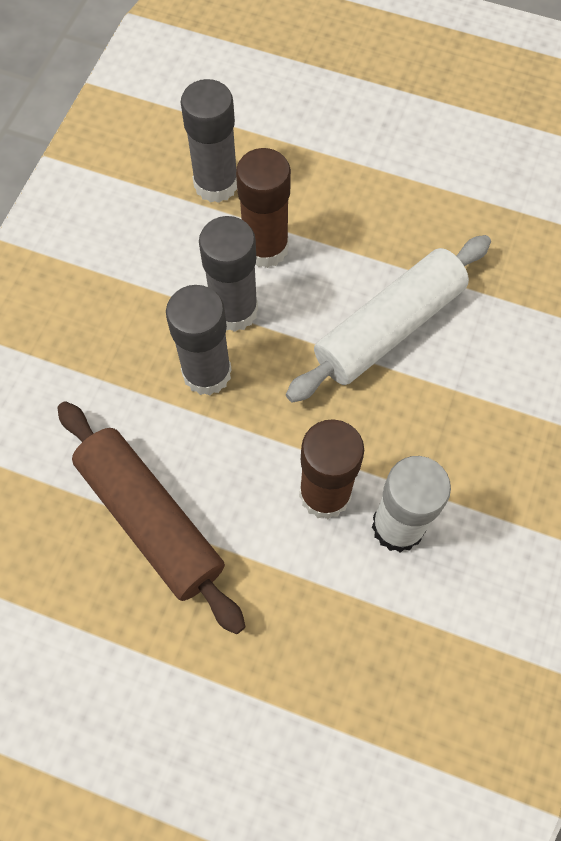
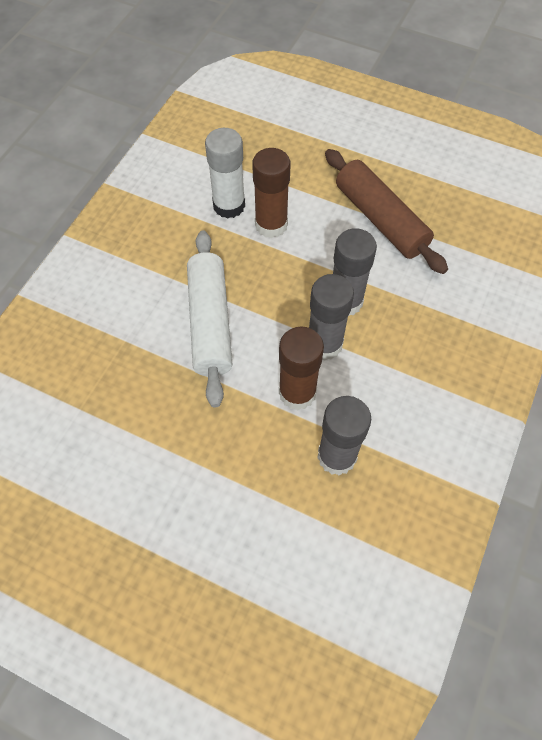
camera: 175 degrees left, 5 degrees down
(389, 327) = (210, 323): white rolling pin -> white rolling pin turned 60 degrees counterclockwise

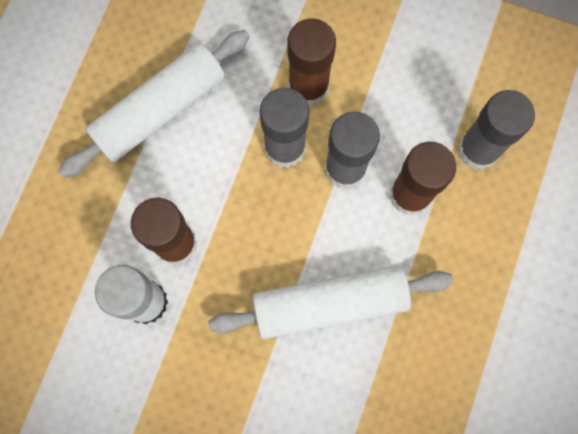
camera: 95 degrees left, 15 degrees up
(380, 219) = (159, 110): brown rolling pin -> white rolling pin
(400, 323) = (308, 87): none -> brown glue stick

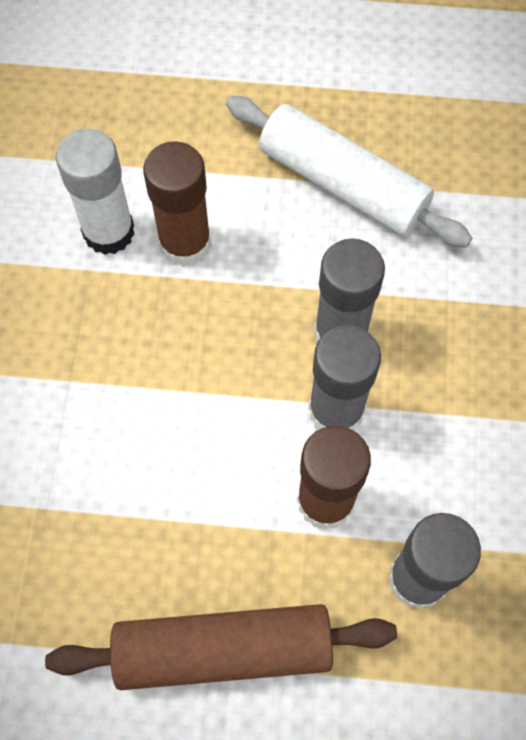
camera: 75 degrees right, 10 degrees down
(308, 87) = (430, 340): brown glue stick -> none
(329, 304) = (155, 434): white rolling pin -> none
(497, 292) = (223, 649): none -> brown rolling pin

